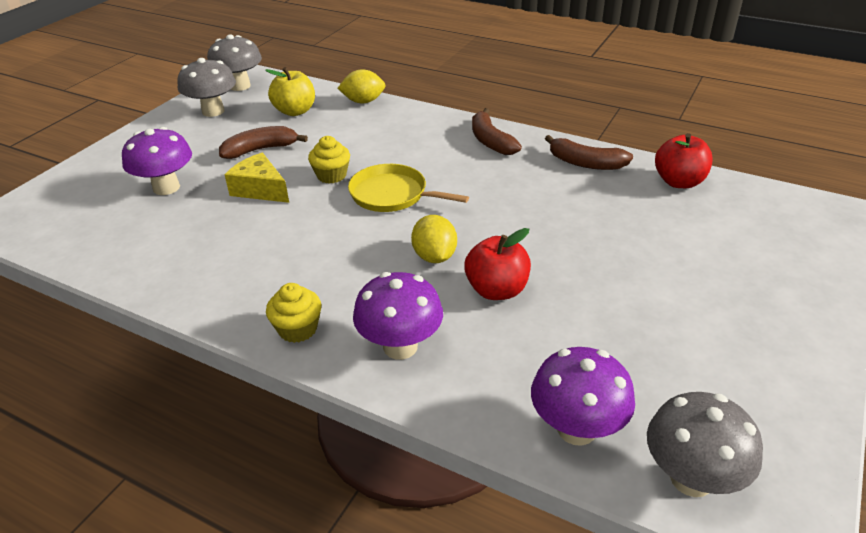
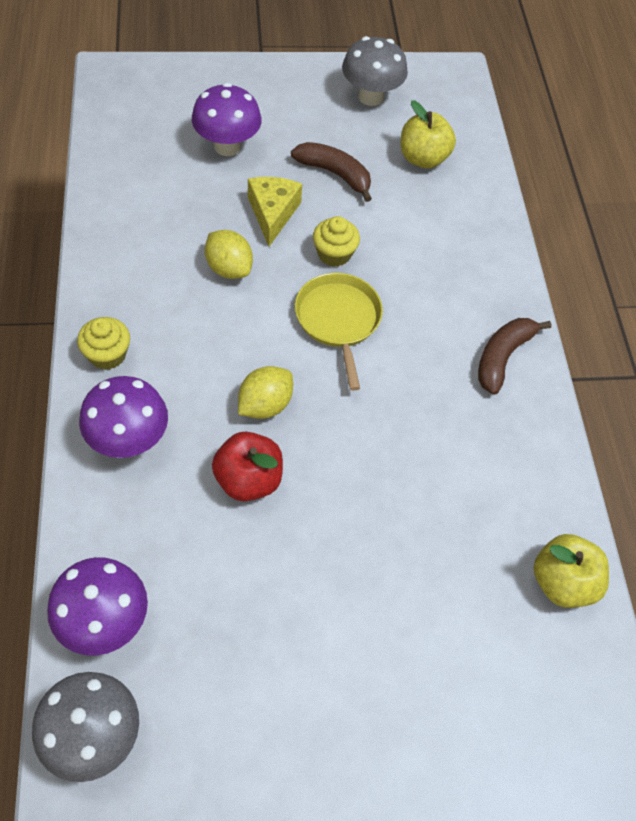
camera: 50 degrees right, 20 degrees up
(240, 86) = (433, 86): grey mushroom -> none
(363, 101) = (489, 203): yellow lemon -> yellow lemon (229, 268)
(586, 163) = (529, 469): brown banana -> none
(679, 182) = (562, 582): red apple -> yellow apple

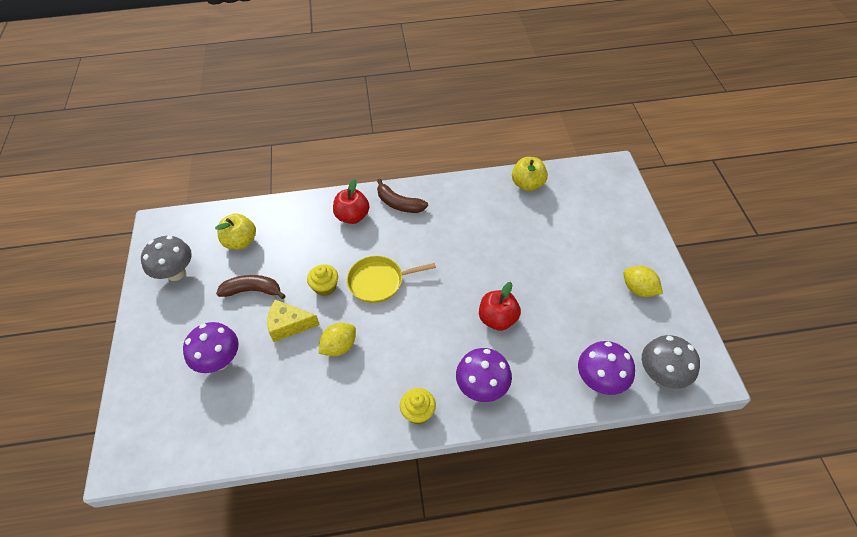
camera: 85 degrees left, 5 degrees down
(265, 405) = (446, 315): yellow lemon -> yellow lemon (638, 289)
(334, 174) = (252, 290): brown banana -> brown banana turned 60 degrees clockwise
(472, 291) = (352, 216): none -> red apple

